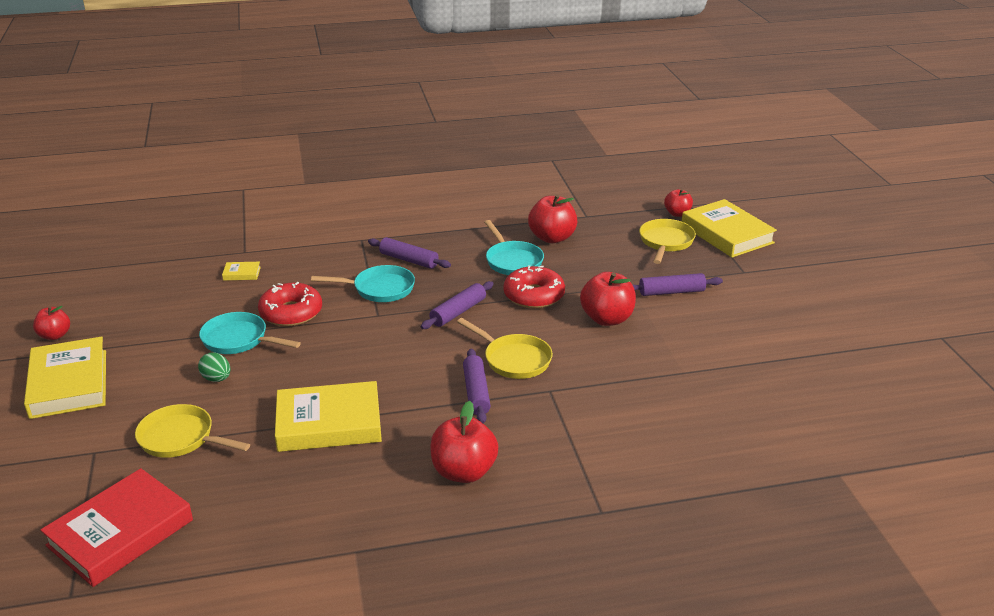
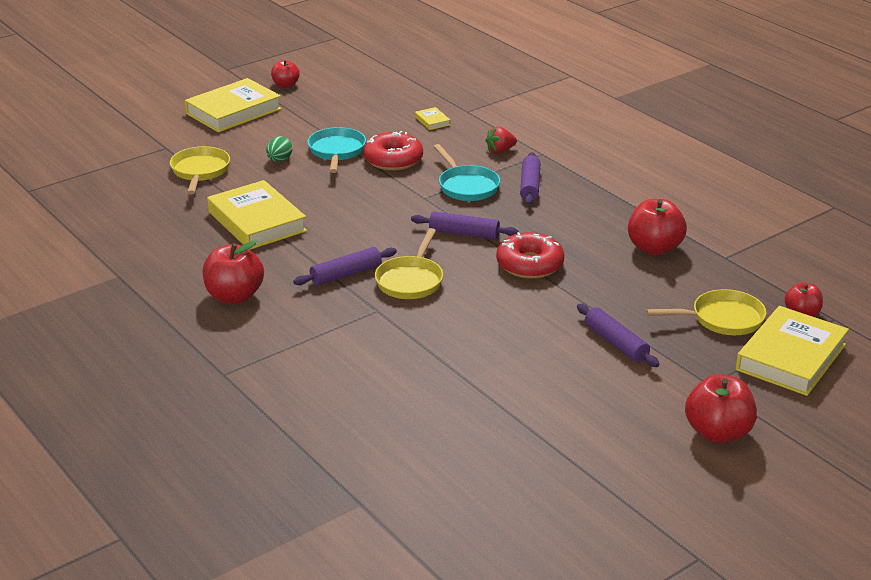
camera: 65 degrees right, 0 degrees up
(120, 533) = (92, 186): red book -> none
(335, 256) = (500, 151): none -> red strawberry
(512, 261) = (584, 238): turquoise pan -> none
(607, 319) = (525, 314): red apple -> red apple (718, 433)

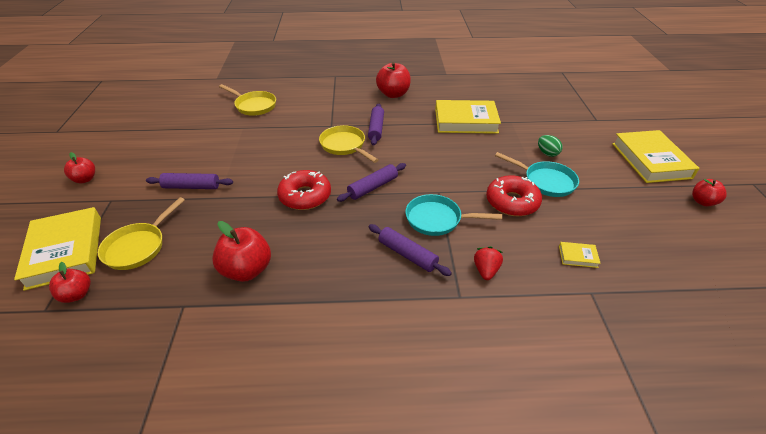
camera: 125 degrees right, 10 degrees up
(200, 171) = (550, 122): yellow pan -> yellow pan (254, 106)
(718, 433) = (85, 179): red apple -> red apple, size x0.60

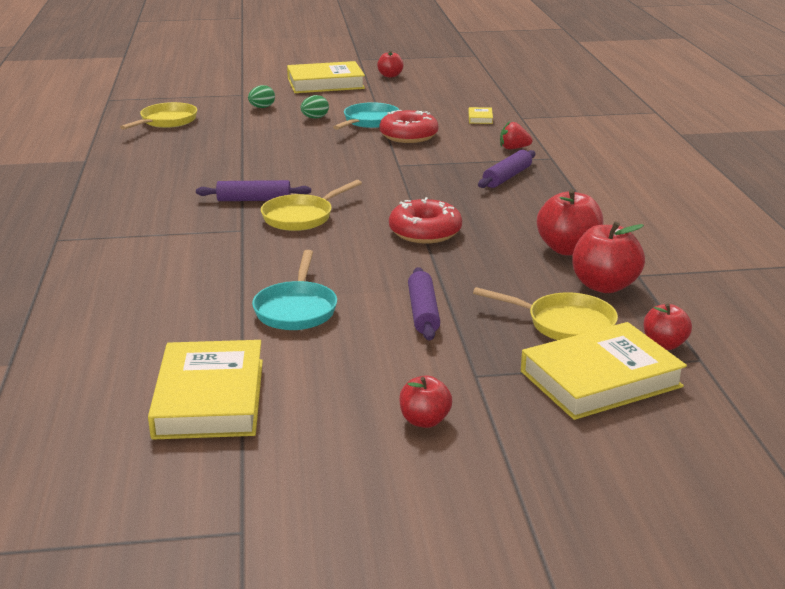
camera: 95 degrees left, 15 degrees down
(254, 106) = (160, 300): yellow pan -> yellow pan (166, 121)
(373, 187) = (397, 196): purple rolling pin -> none
(393, 94) = (146, 192): red apple -> red apple (604, 286)
(437, 219) = (447, 165): turquoise pan -> turquoise pan (296, 309)
(466, 121) = (238, 151): yellow book -> yellow book (210, 398)
(566, 129) = (262, 107): none -> green egg

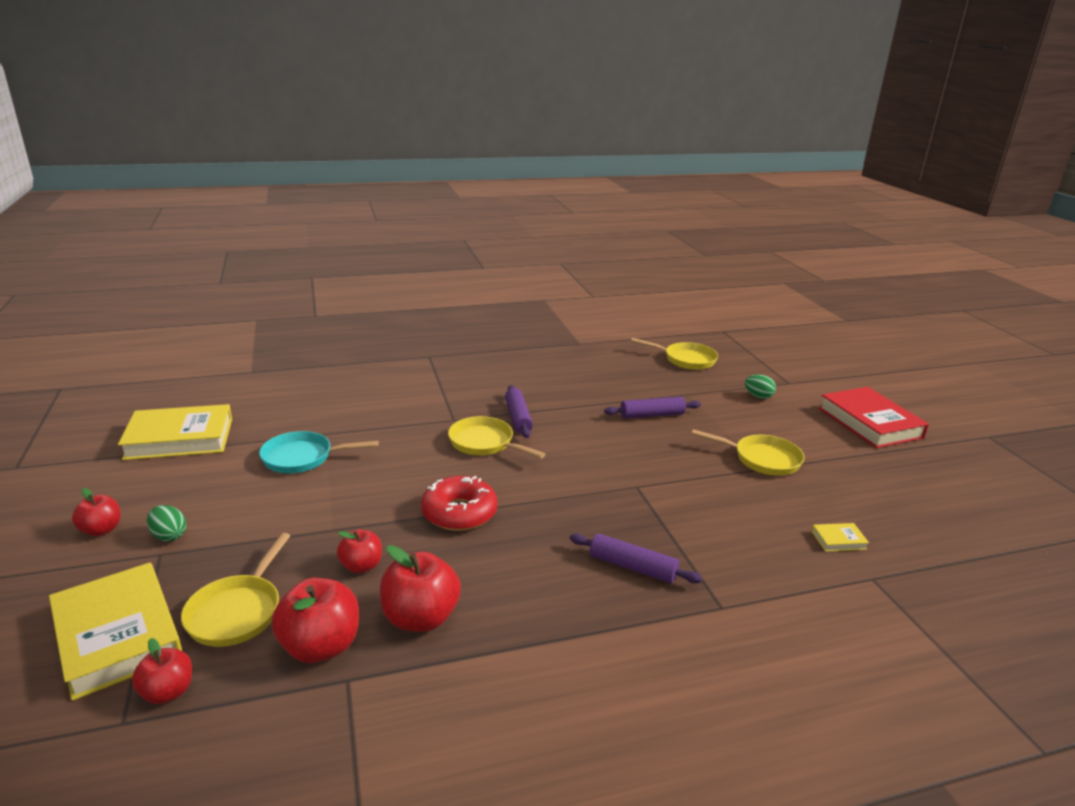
camera: 80 degrees right, 0 degrees up
(315, 118) = (749, 427): green egg -> green egg (169, 536)
(325, 83) = (869, 423): yellow book -> red book
(369, 121) = (762, 459): turquoise pan -> yellow pan
(390, 76) = (945, 462): red apple -> red apple (361, 566)
(408, 136) = (733, 488): red donut -> none
(423, 312) = (283, 520): purple rolling pin -> purple rolling pin (652, 415)
(513, 148) = (739, 572): red strawberry -> none

